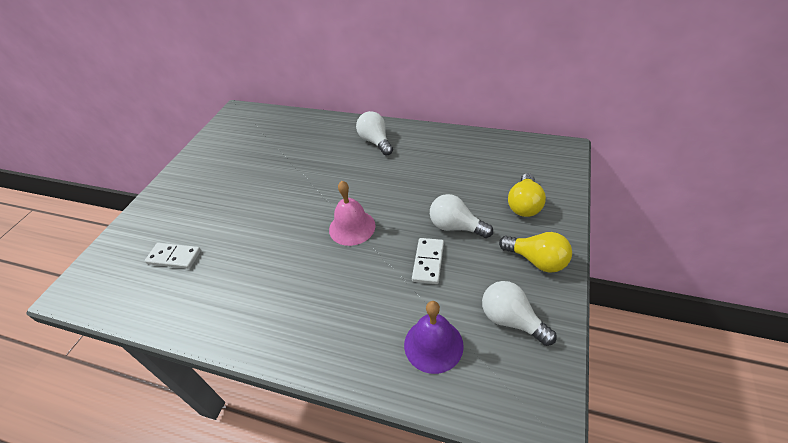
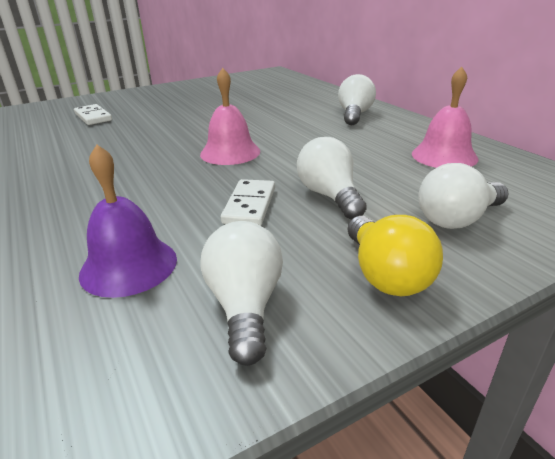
camera: 40 degrees right, 15 degrees down
(428, 262) = (250, 205): white domino -> white domino turned 45 degrees counterclockwise
(469, 157) = (444, 156): none -> pink bell
(524, 205) = (457, 219): yellow light bulb -> white light bulb

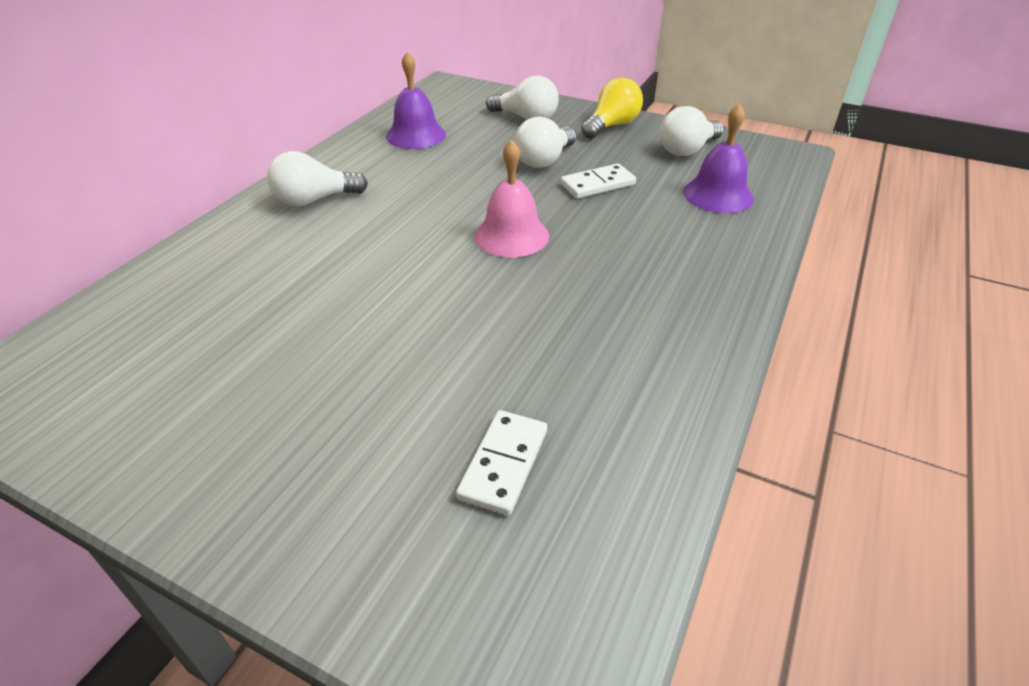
camera: 125 degrees left, 10 degrees up
(444, 156) = (416, 135): pink bell -> purple bell

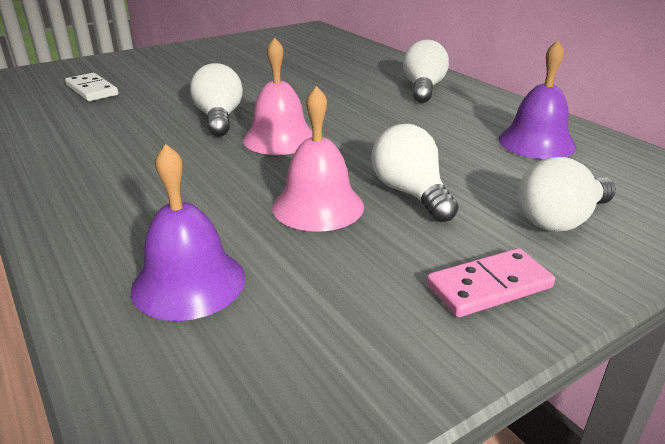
camera: 120 degrees right, 10 degrees down
(597, 184) = (318, 206): white domino -> pink bell
(611, 126) = (489, 286): yellow light bulb -> pink domino
(687, 150) = (337, 326): white light bulb -> white light bulb (219, 118)

